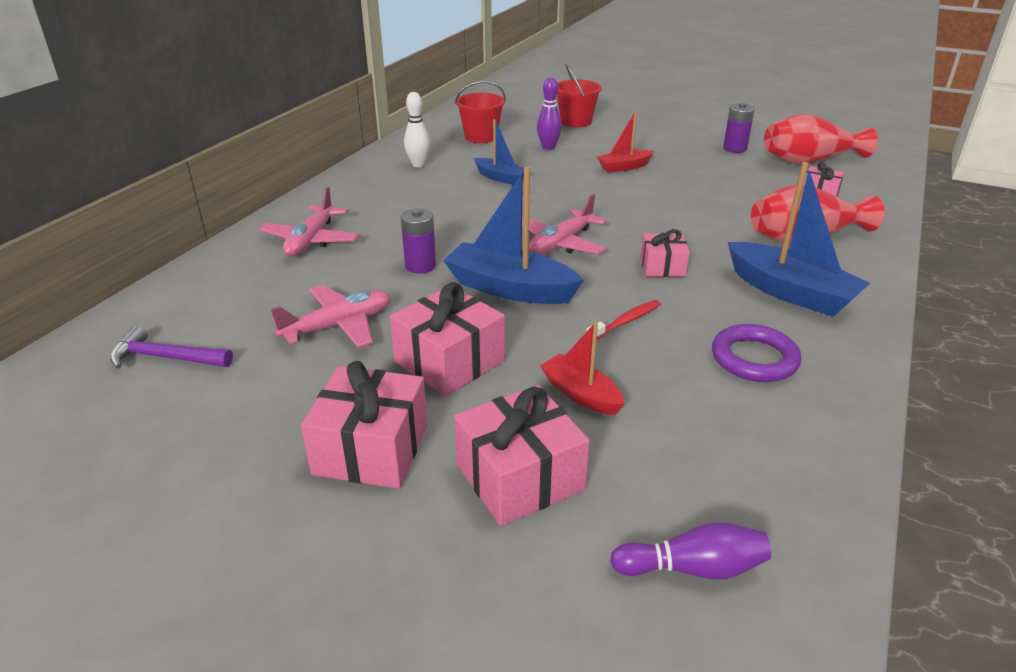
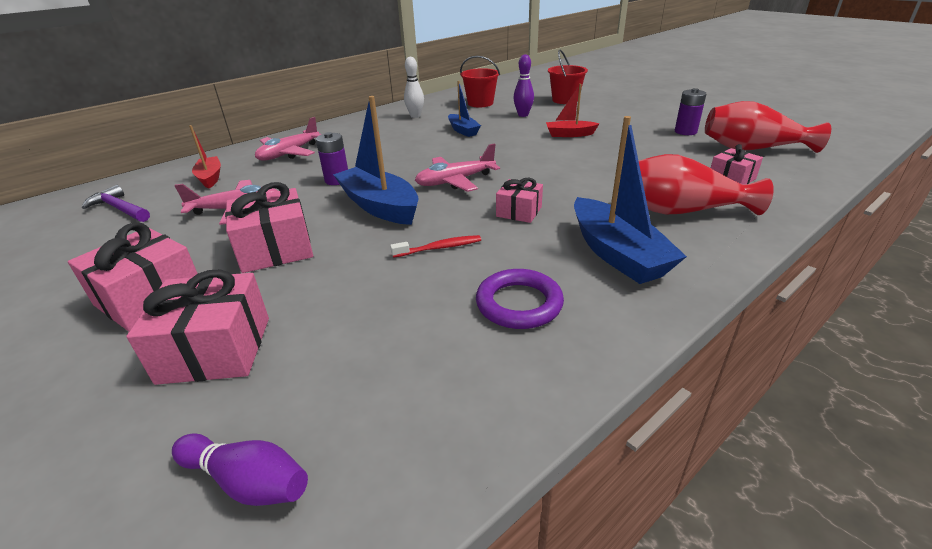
camera: 25 degrees right, 0 degrees up
(581, 394) = (338, 296): red boat -> red boat (210, 178)

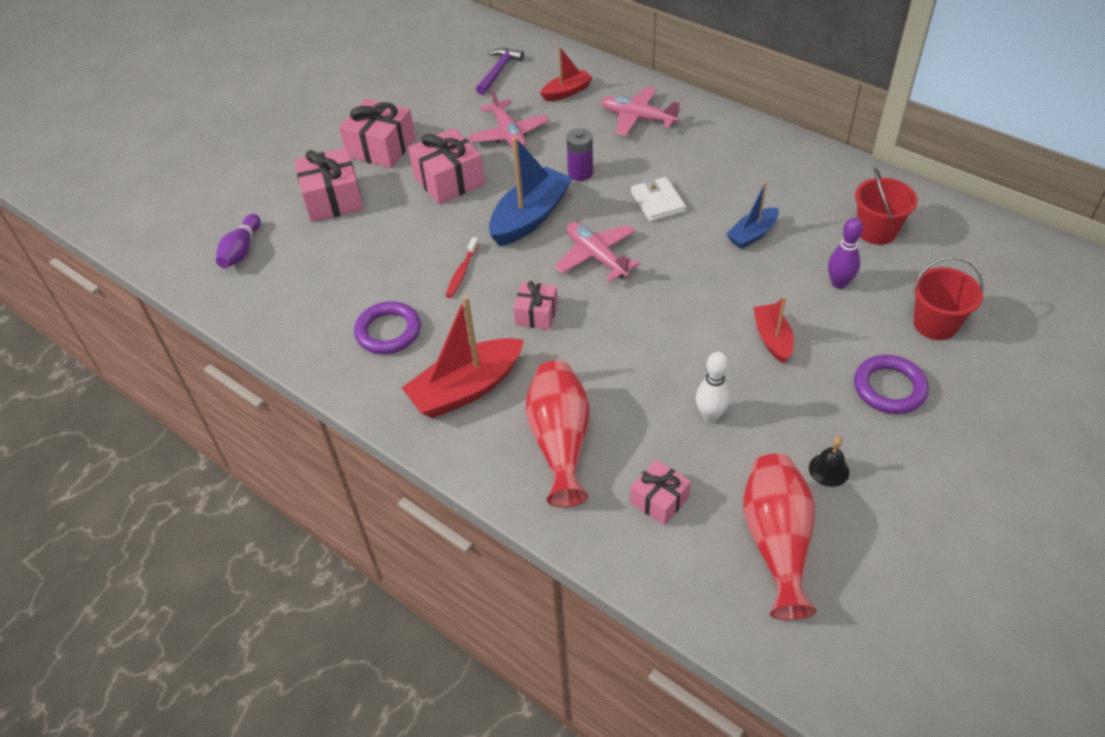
camera: 80 degrees right, 15 degrees up
(404, 155) = (657, 202): none -> white wallet
(415, 116) = (794, 180): white bowling pin -> white bowling pin (710, 415)
(439, 248) = (462, 272): red toothbrush -> red toothbrush turned 45 degrees clockwise
(615, 113) = (889, 388): none -> purple ring
(617, 254) = (466, 388): blue boat -> red boat
(685, 131) = (828, 470): purple battery -> black bell

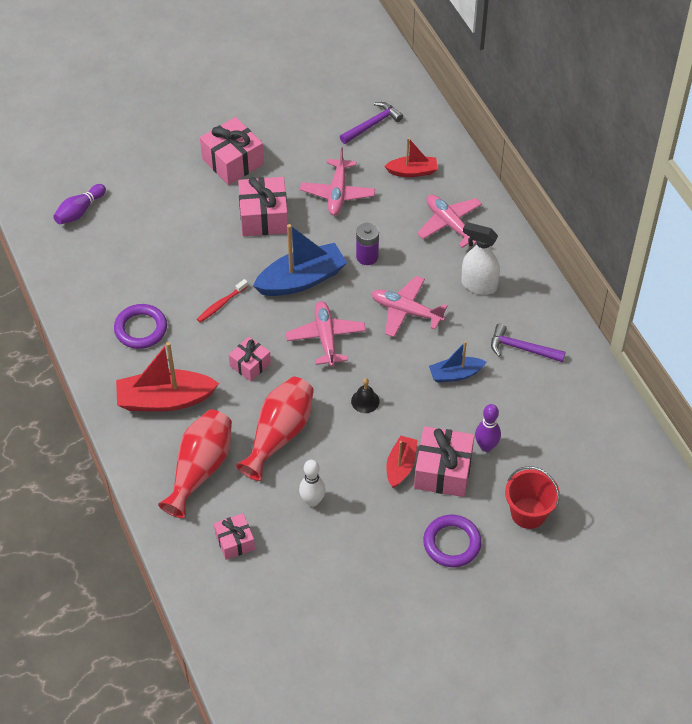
camera: 25 degrees right, 5 degrees up
(333, 199) = (169, 195): pink gift -> pink gift (443, 471)
(657, 202) = (406, 311): white wallet -> pink plane
(707, 154) = (478, 285): none -> white spray bottle
(777, 542) = (288, 607): red vase -> red vase (279, 434)
(794, 188) = (521, 348): none -> purple hammer
(828, 470) = (360, 578): black bell -> black bell (365, 401)
(876, 231) = (553, 417): red bucket -> none

